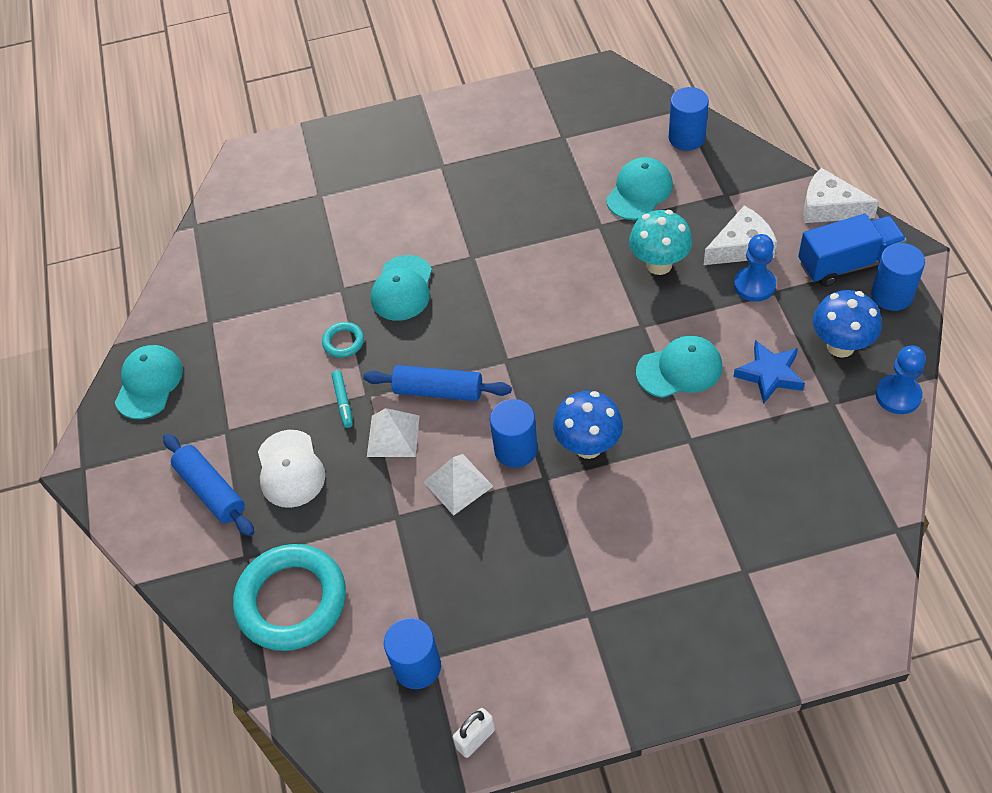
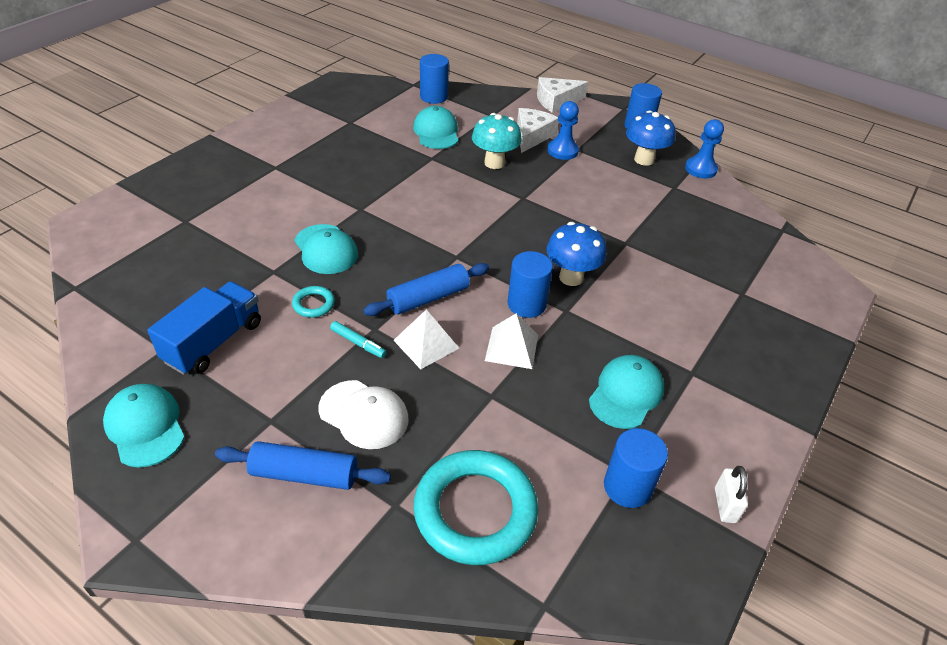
camera: 50 degrees left, 10 degrees down
(679, 369) = (573, 210): turquoise cap -> turquoise cap (626, 393)
(769, 374) = (626, 189): blue star -> none
(847, 263) = (598, 122): blue truck -> blue truck (214, 342)

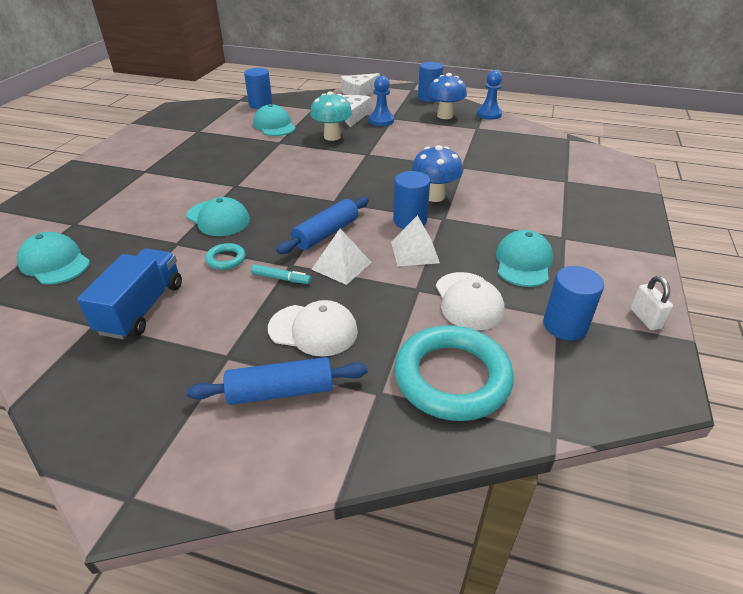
camera: 15 degrees left, 5 degrees down
(145, 426) = (99, 394): turquoise cap -> turquoise cap (55, 262)
(538, 426) = (468, 301): none -> white cap

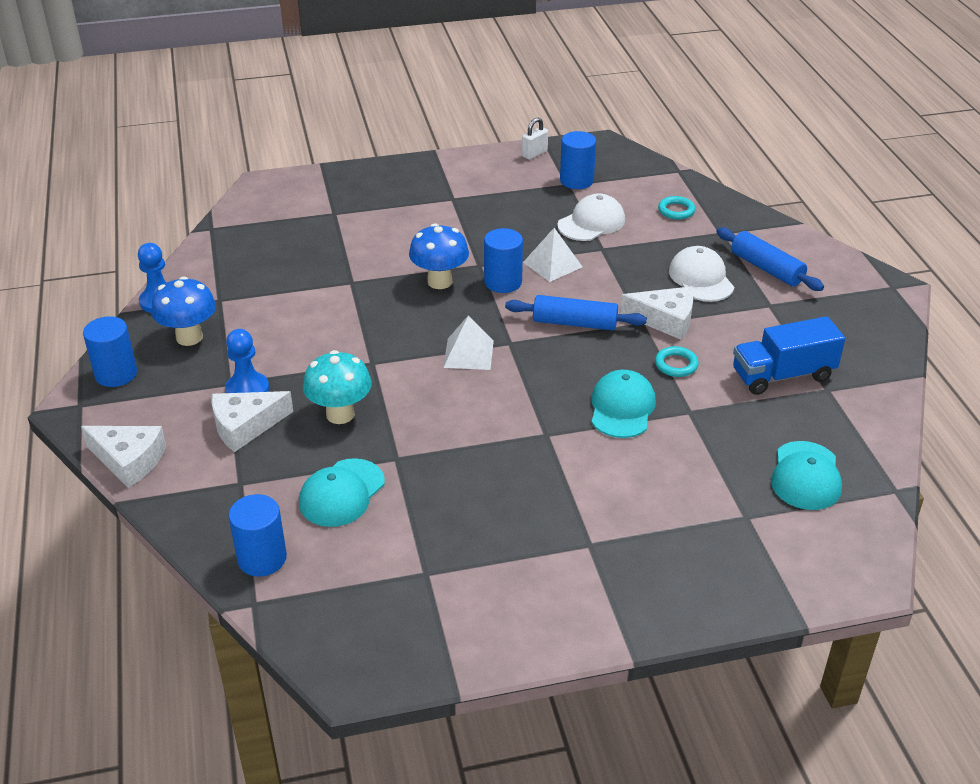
camera: 120 degrees left, 0 degrees up
(281, 278) = (665, 320): turquoise marker -> white cheese
(341, 265) = (613, 295): white pyramid -> white pyramid (468, 354)
(452, 377) = (676, 210): turquoise ring -> turquoise ring, size x0.43
(523, 262) = (513, 210): turquoise cap -> none

